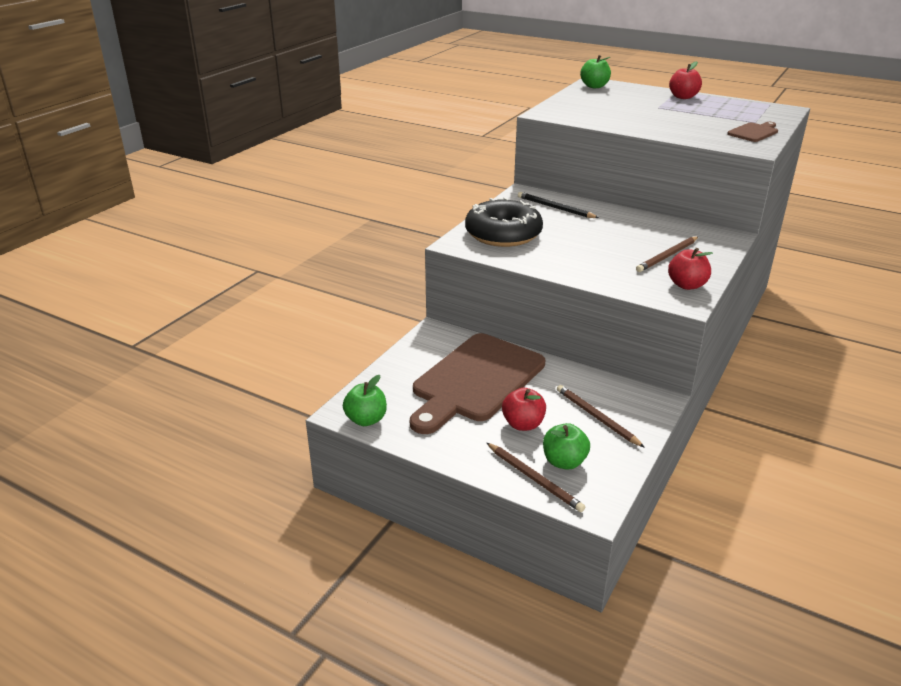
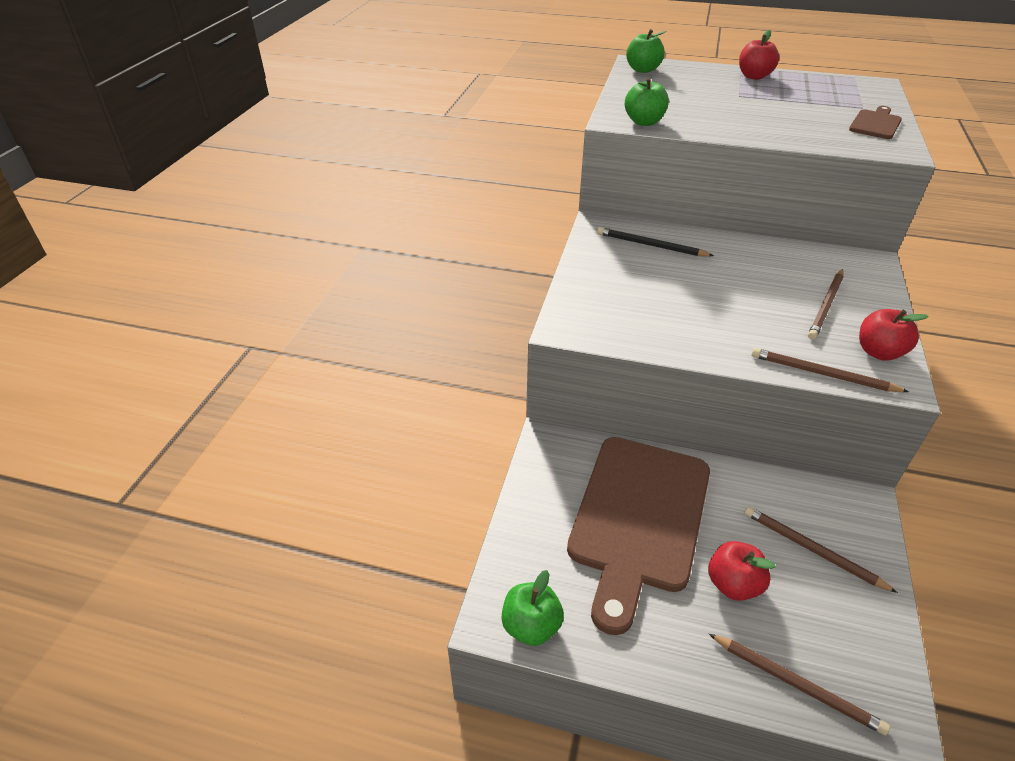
camera: 15 degrees left, 10 degrees up
(503, 234) = (614, 300): black donut -> none
(564, 462) = (815, 641): green apple -> green apple (644, 122)
(631, 290) = (823, 374): none -> brown pencil

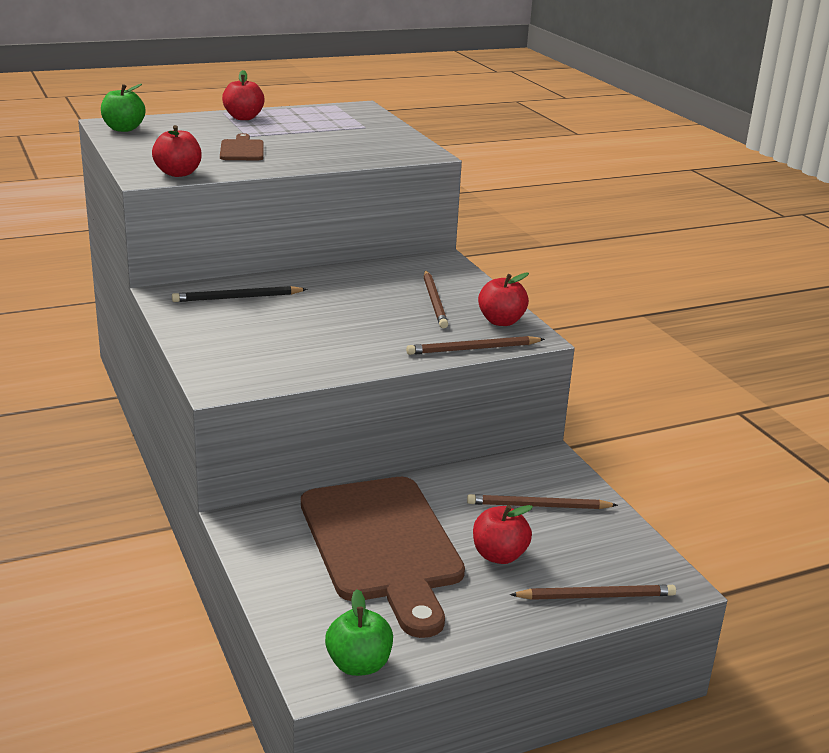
camera: 40 degrees left, 15 degrees down
(644, 122) = (178, 173): green apple -> red apple
(875, 124) = (387, 138): brown cutting board -> brown cutting board (242, 150)

